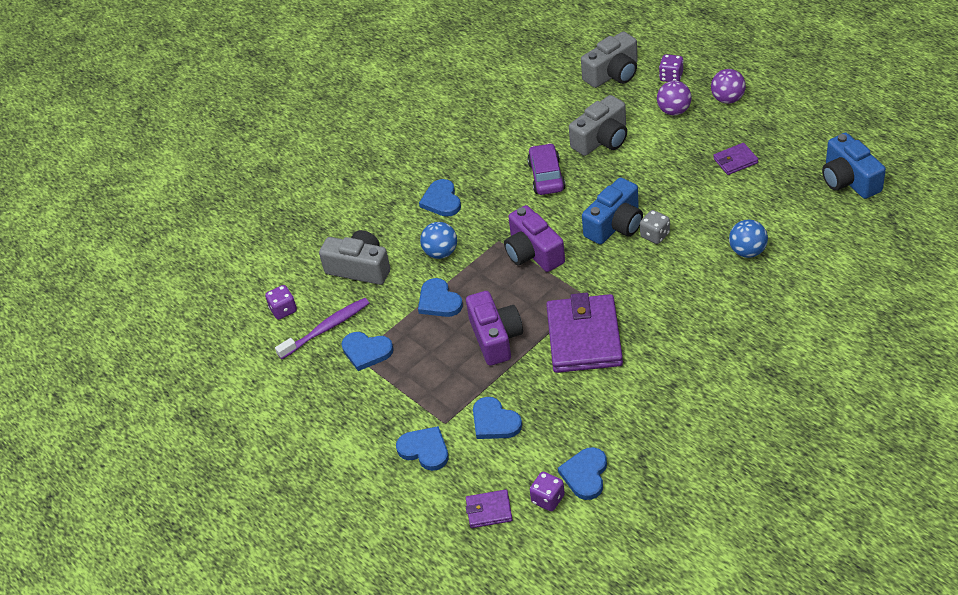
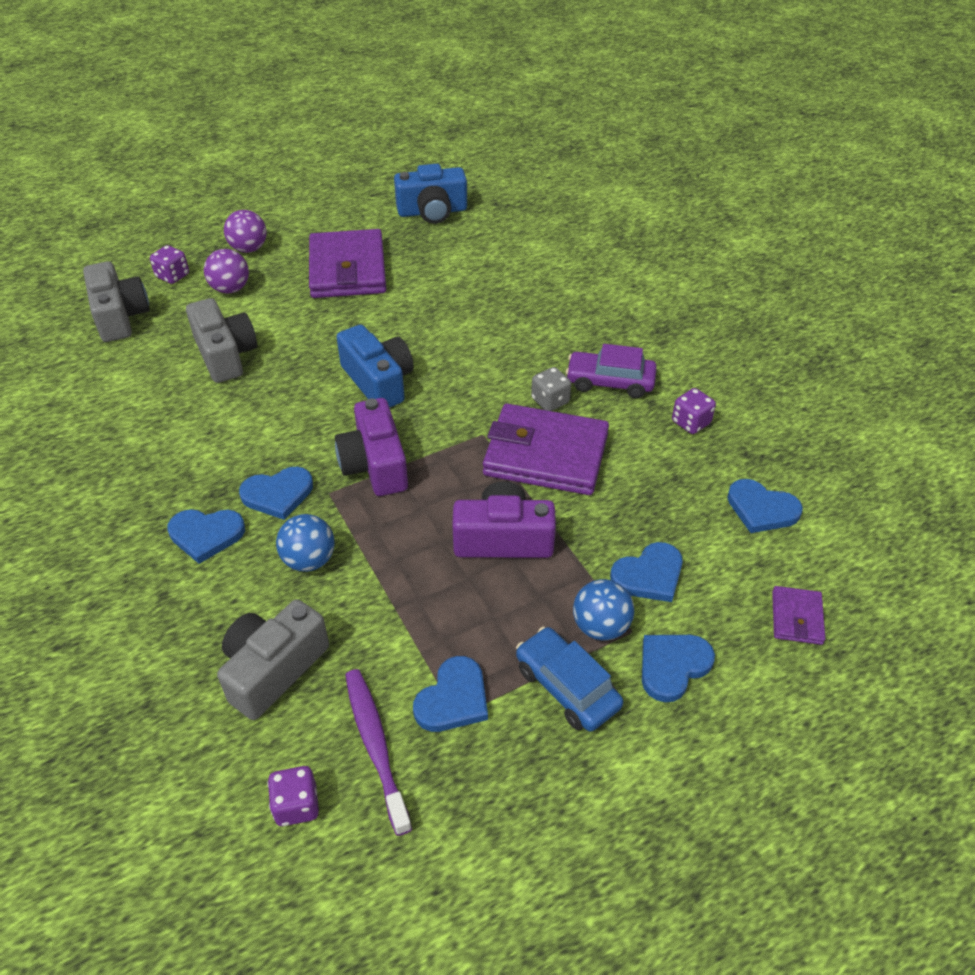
camera: 80 degrees left, 0 degrees up
(391, 401) = (566, 687): none -> blue car
(439, 301) = (402, 584): blue heart -> blue heart (278, 494)
(533, 253) = (375, 464): purple camera -> purple camera turned 90 degrees clockwise
(546, 176) = (248, 418): purple car -> purple car (610, 382)
(548, 499) = (791, 553): purple dice -> purple dice (691, 423)
(655, 235) = (417, 355): grey dice -> grey dice (550, 401)
(735, 161) = (348, 269): purple wallet -> purple wallet, size x2.17
(747, 251) = (487, 298): blue ball -> blue ball (600, 627)

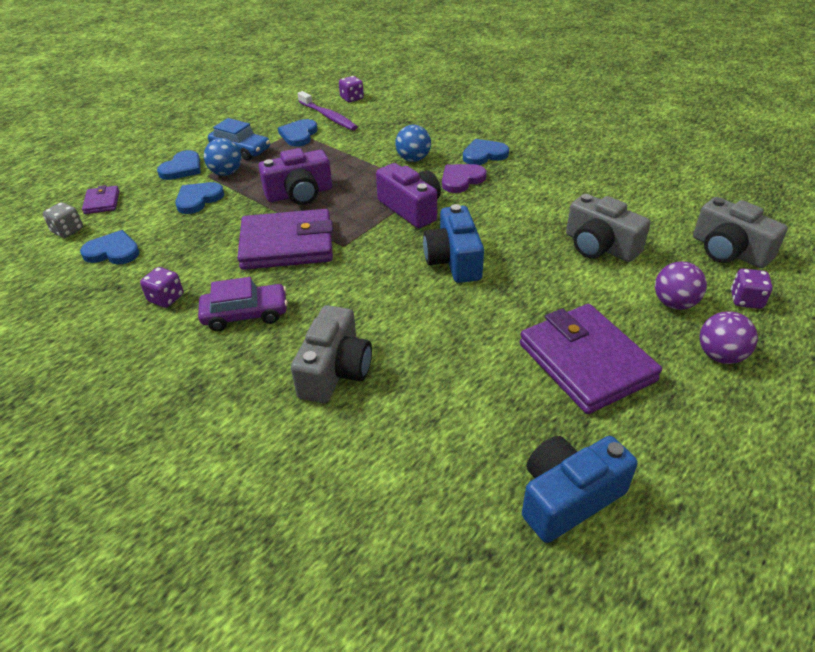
camera: 160 degrees right, 5 degrees down
(273, 669) = (396, 124): grey camera -> grey camera (335, 371)
(278, 494) = (461, 180): blue heart -> purple heart
(378, 381) = (454, 260): blue camera -> blue camera turned 45 degrees clockwise
(550, 401) = (297, 283): grey dice -> grey dice (68, 231)

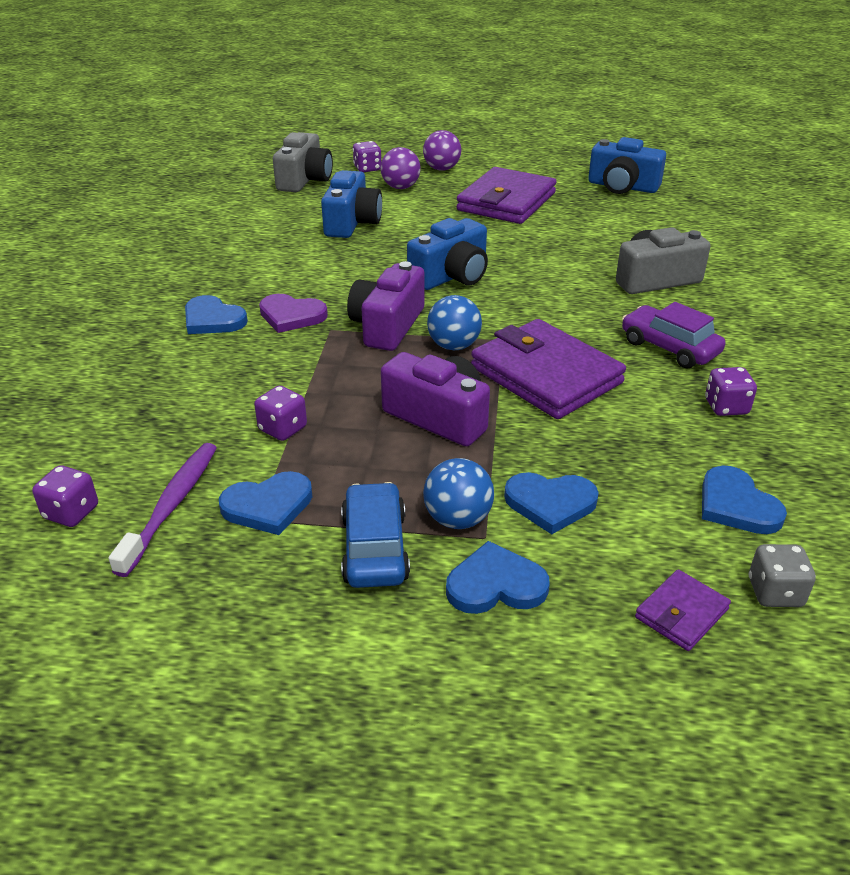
camera: 125 degrees left, 5 degrees down
(348, 150) = (283, 429): none -> purple dice
(413, 159) = (266, 364): blue ball -> blue ball (453, 346)
(599, 246) = (352, 223): grey camera -> blue camera

